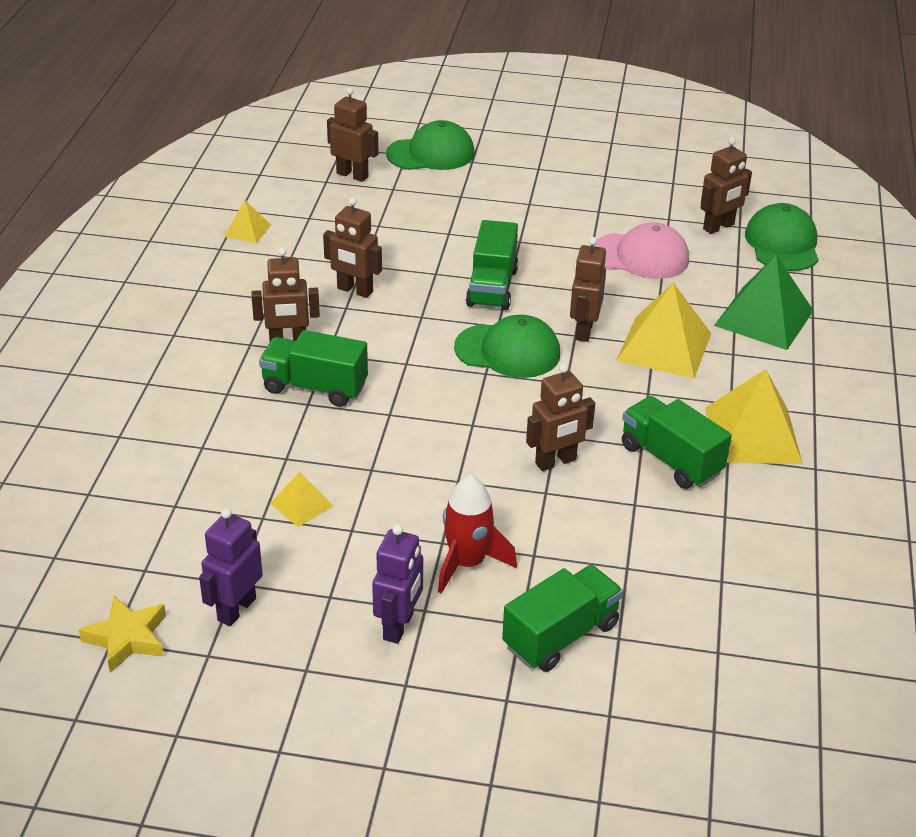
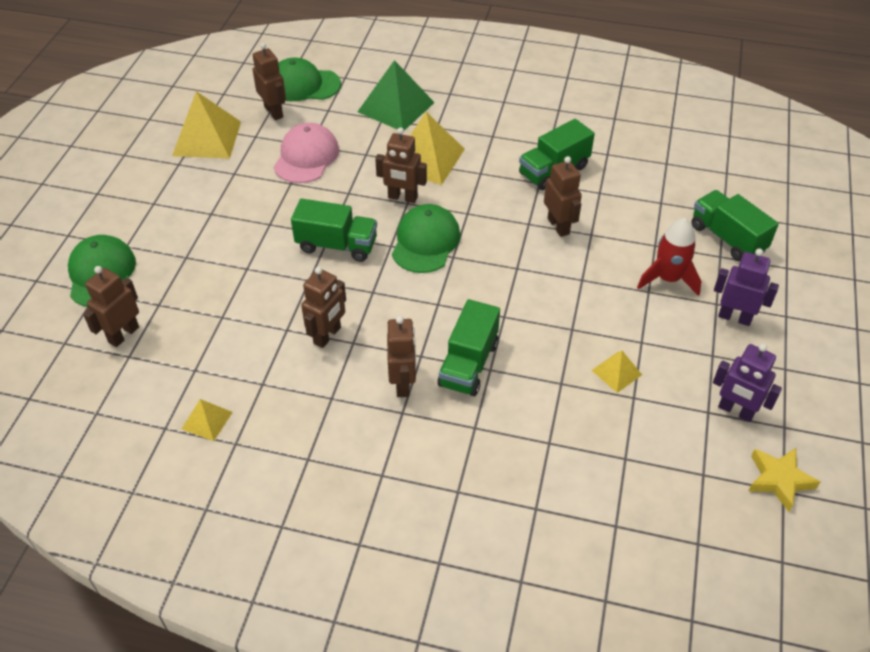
camera: 85 degrees left, 10 degrees up
(752, 435) = (526, 131): yellow pyramid -> yellow pyramid (207, 138)

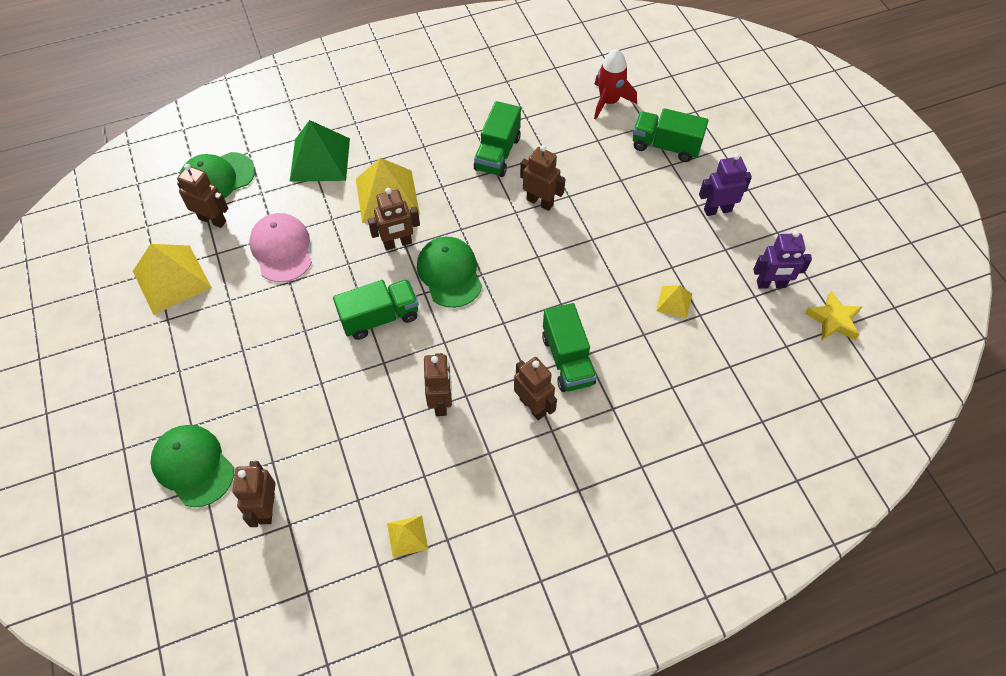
camera: 35 degrees left, 10 degrees up
(668, 279) = (651, 203): red rocket -> red rocket (609, 102)

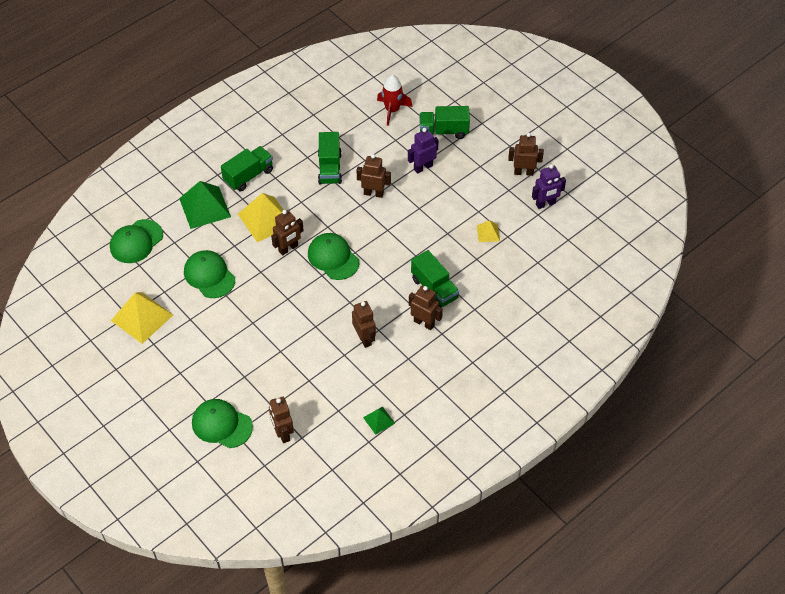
camera: 20 degrees left, 5 degrees down
(212, 220) = (149, 270): brown robot -> brown robot (523, 172)
(282, 249) = (209, 275): pink cap -> green cap
(380, 318) = (299, 299): green truck -> green truck (248, 176)
(407, 536) = (379, 420): yellow pyramid -> green pyramid
(717, 210) = (494, 165): purple robot -> purple robot (423, 167)
(833, 320) = (591, 215): yellow star -> none

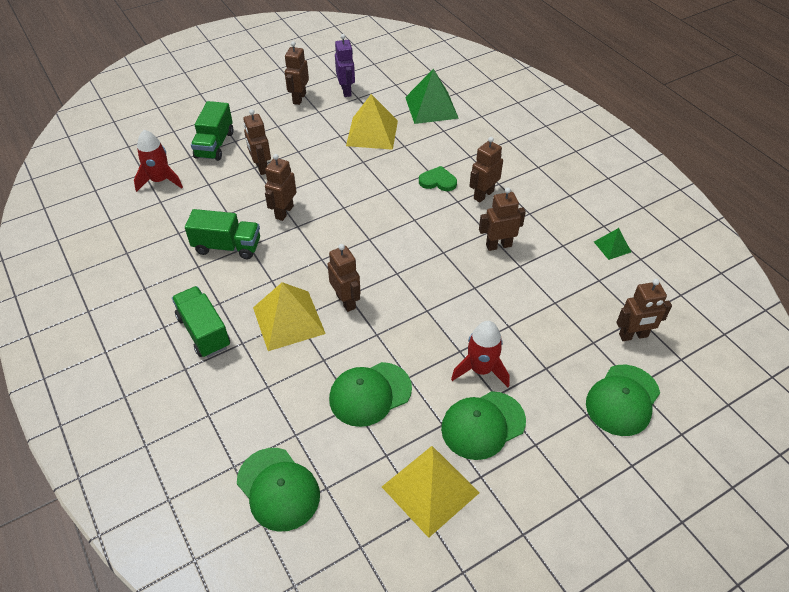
camera: 80 degrees left, 5 degrees down
(204, 207) = (242, 389): green pyramid -> green pyramid (431, 107)
(237, 336) = (481, 369): none -> red rocket
(333, 258) = (373, 259): green cap -> green cap (483, 425)
(423, 167) = (261, 167): purple robot -> brown robot
(434, 289) = (438, 181): green truck -> green heart
(488, 233) = (372, 133): yellow pyramid -> yellow pyramid, size x1.99

